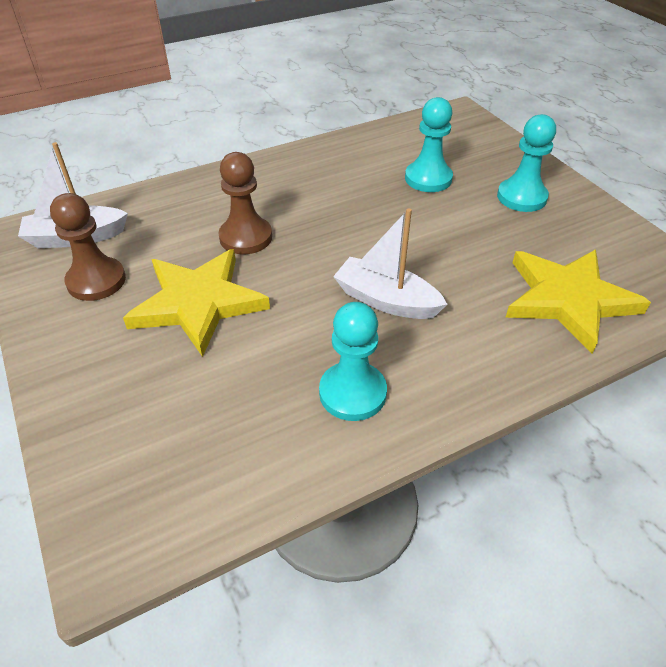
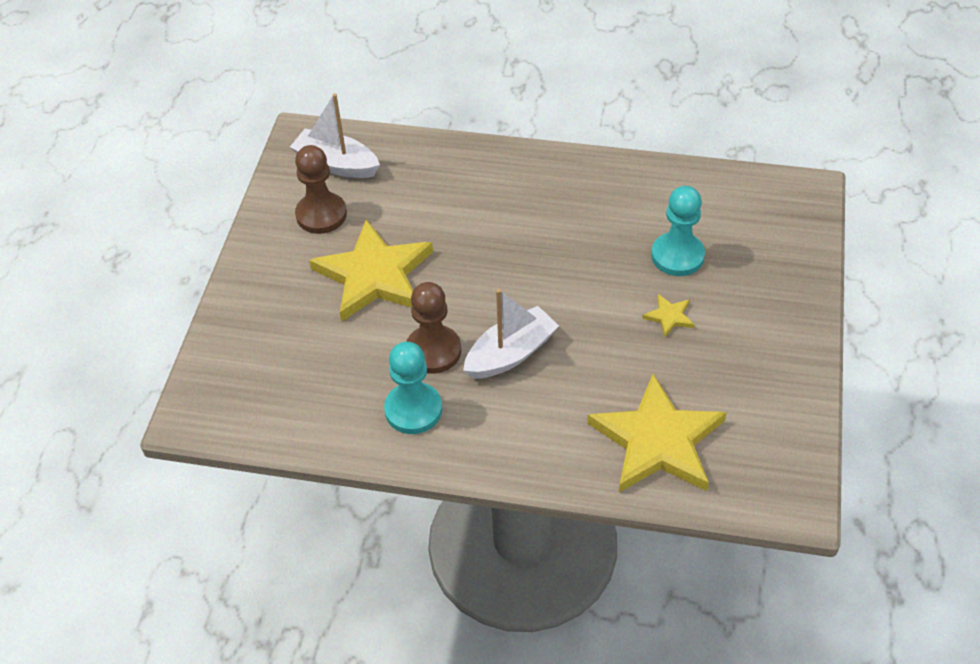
camera: 40 degrees right, 5 degrees up
(246, 237) = (460, 233): brown pawn -> brown pawn (433, 351)
(386, 300) = (511, 354): white boat -> white boat turned 75 degrees clockwise
(470, 216) = (669, 316): none -> yellow star
(521, 197) = (743, 324): turquoise pawn -> none

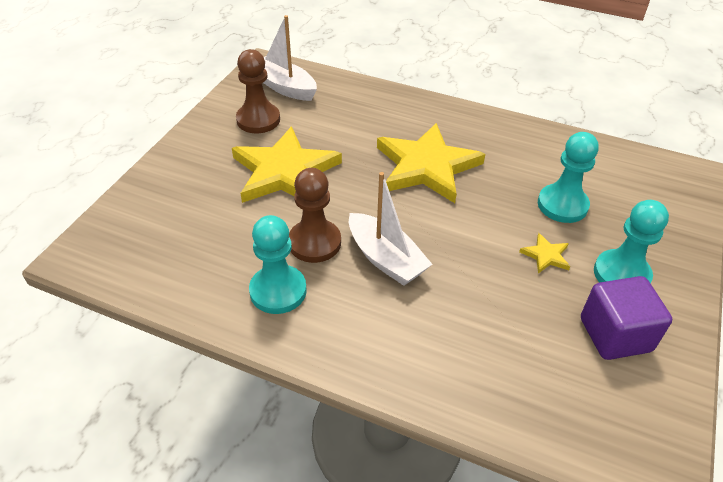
camera: 10 degrees right, 5 degrees down
(511, 354) = (386, 259): white boat -> white boat turned 75 degrees clockwise
(657, 441) = (513, 373): yellow star -> yellow star (426, 166)
(745, 322) = (621, 274): none -> turquoise pawn
(745, 385) = (615, 334): none -> purple cube

